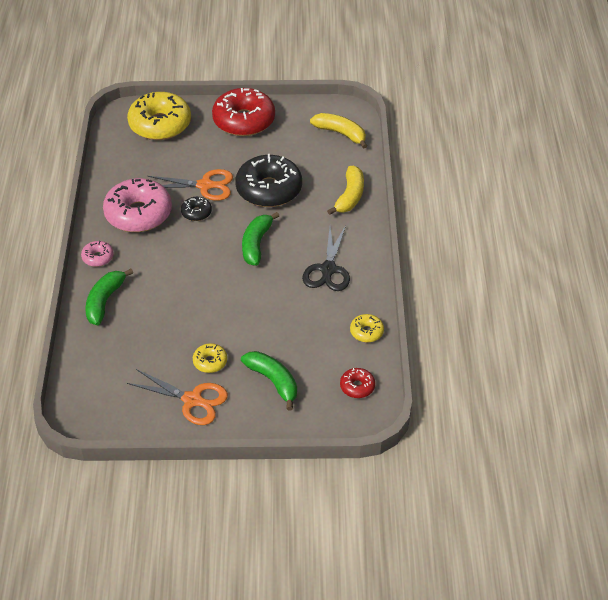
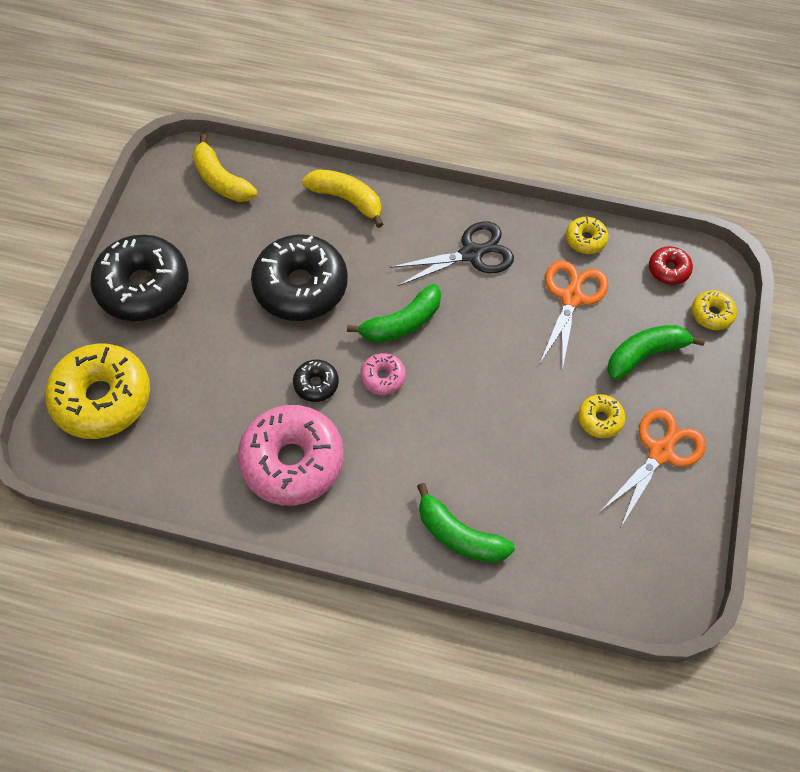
camera: 75 degrees left, 15 degrees up
(98, 257) = (367, 532): pink donut -> pink donut (383, 377)
(205, 185) = (264, 362): orange scissors -> orange scissors (571, 297)
(244, 121) = (143, 286): red donut -> black donut
(256, 244) = (401, 323): green banana -> green banana turned 60 degrees counterclockwise
(324, 419) = (712, 314): none -> yellow donut
(328, 269) = (471, 254): black scissors -> black scissors turned 45 degrees counterclockwise
(341, 133) = (221, 180): yellow banana -> yellow banana turned 90 degrees counterclockwise

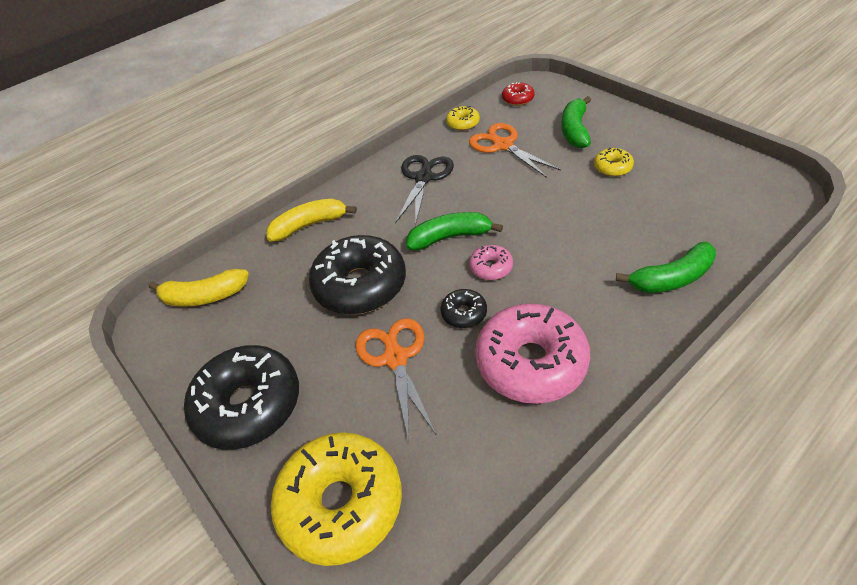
camera: 50 degrees left, 15 degrees down
(401, 323) = (450, 237): green banana -> green banana turned 105 degrees counterclockwise
(660, 452) = (657, 150): orange scissors -> orange scissors (395, 358)
(712, 314) = (565, 94): yellow donut -> none

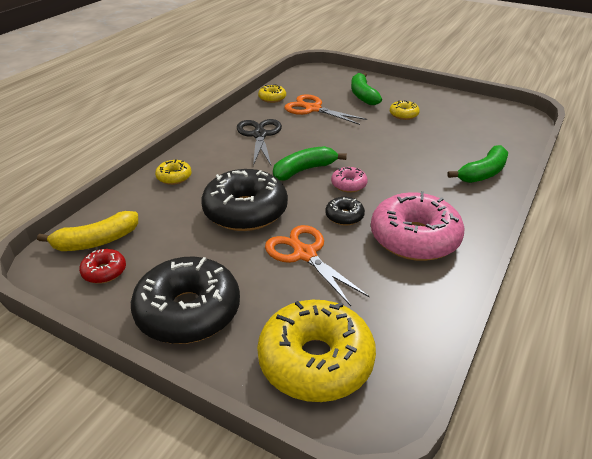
camera: 25 degrees left, 10 degrees down
(309, 225) = (174, 177): yellow banana -> yellow donut
(517, 99) = (308, 80): red donut -> red donut (104, 271)

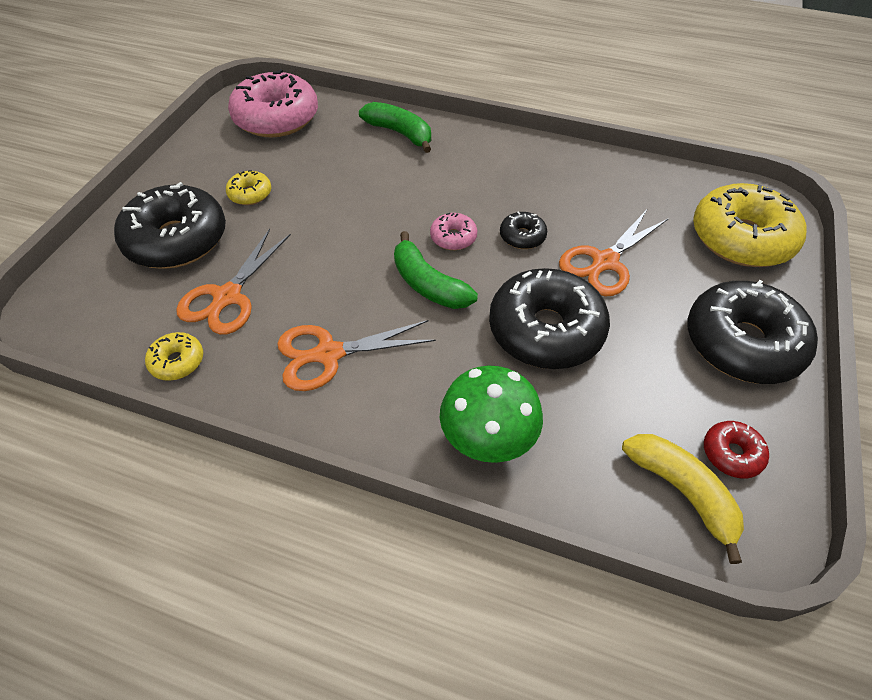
camera: 100 degrees left, 15 degrees up
(174, 177) = (487, 443): yellow donut -> green mushroom
(259, 135) = (329, 354): black scissors -> orange scissors
(363, 95) = (177, 240): green banana -> black donut
(414, 238) = (541, 183): pink donut -> pink donut (276, 118)

